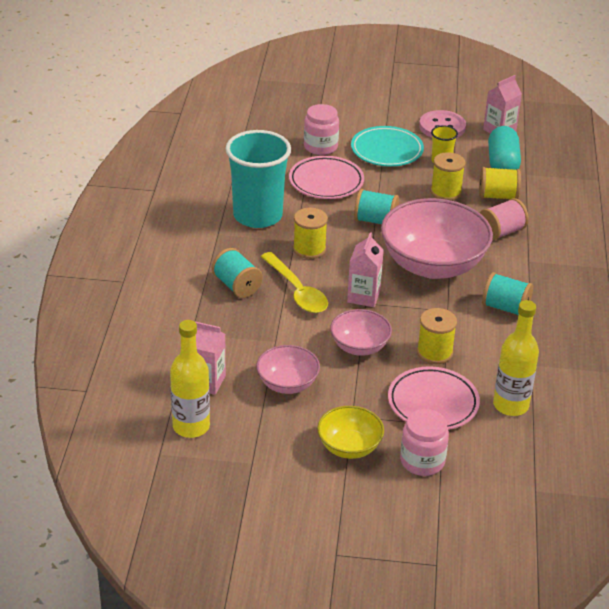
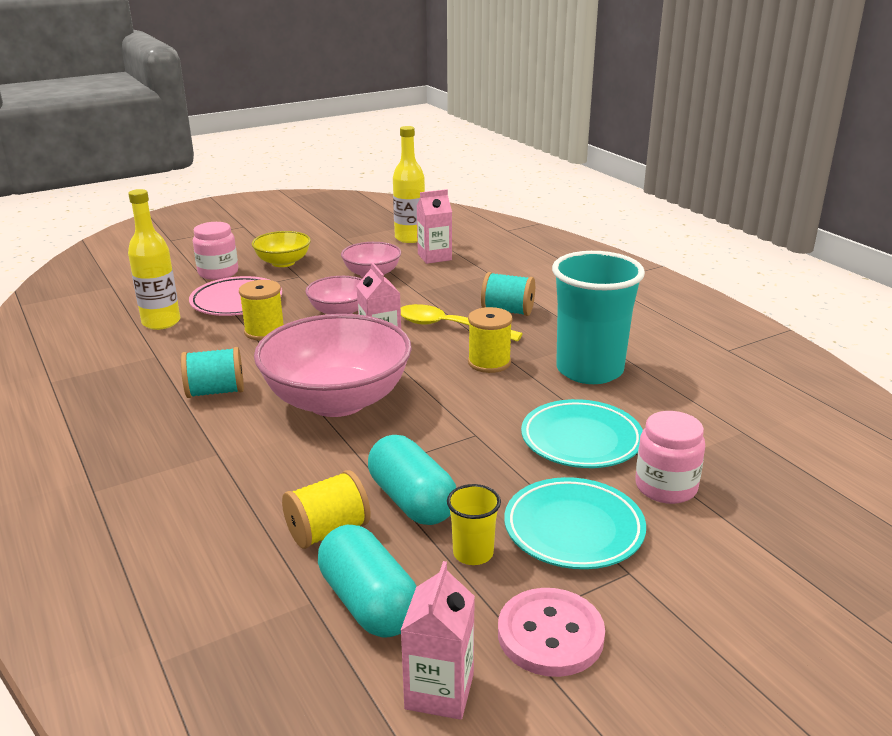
camera: 145 degrees right, 10 degrees down
(326, 182) = (581, 440): pink plate -> turquoise plate
(375, 221) = (458, 420): turquoise spool -> none
(446, 192) = (412, 501): yellow spool -> turquoise capsule
(501, 232) = (281, 476): pink spool -> none

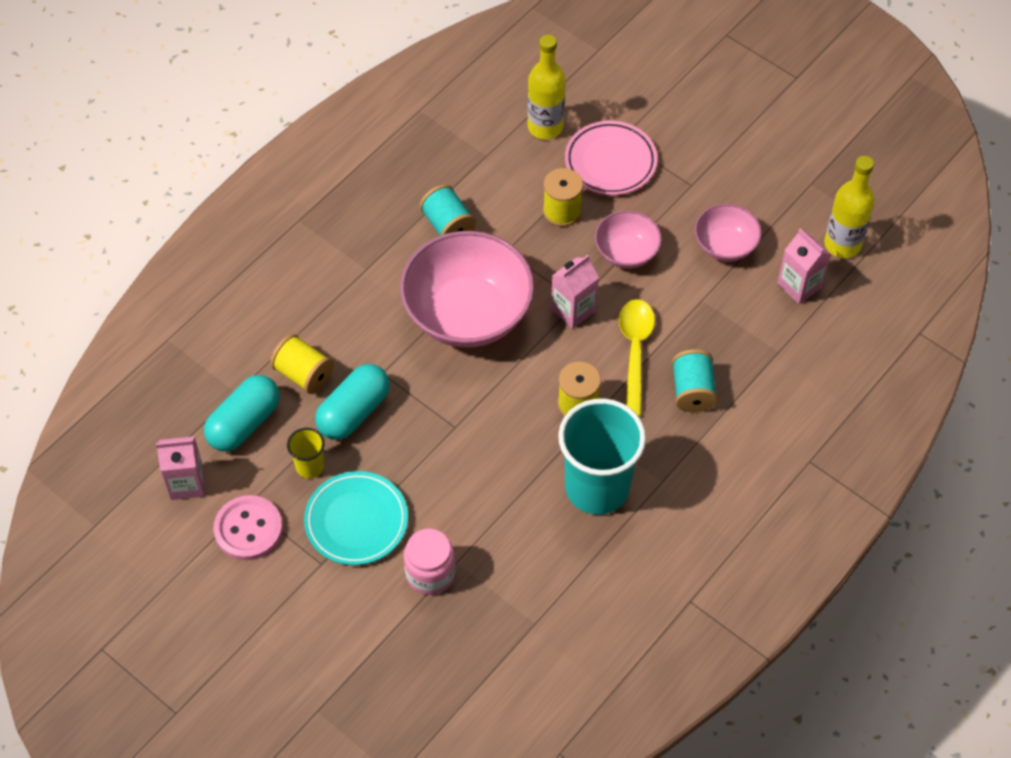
camera: 70 degrees right, 30 degrees up
(218, 273) = (666, 116): pink jar -> none
(283, 262) = (717, 157): yellow bowl -> none
(581, 440) = (475, 503): turquoise plate -> none

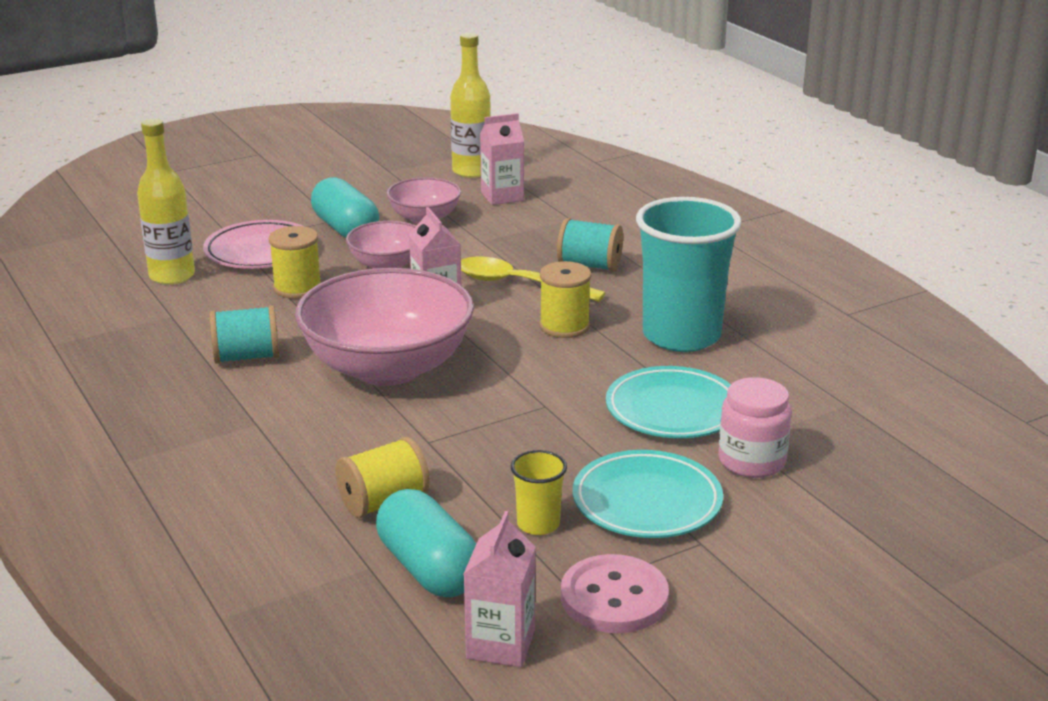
camera: 70 degrees left, 30 degrees down
(354, 412) = (474, 473): turquoise capsule -> turquoise capsule (346, 229)
(480, 508) = (673, 410): none -> turquoise plate

